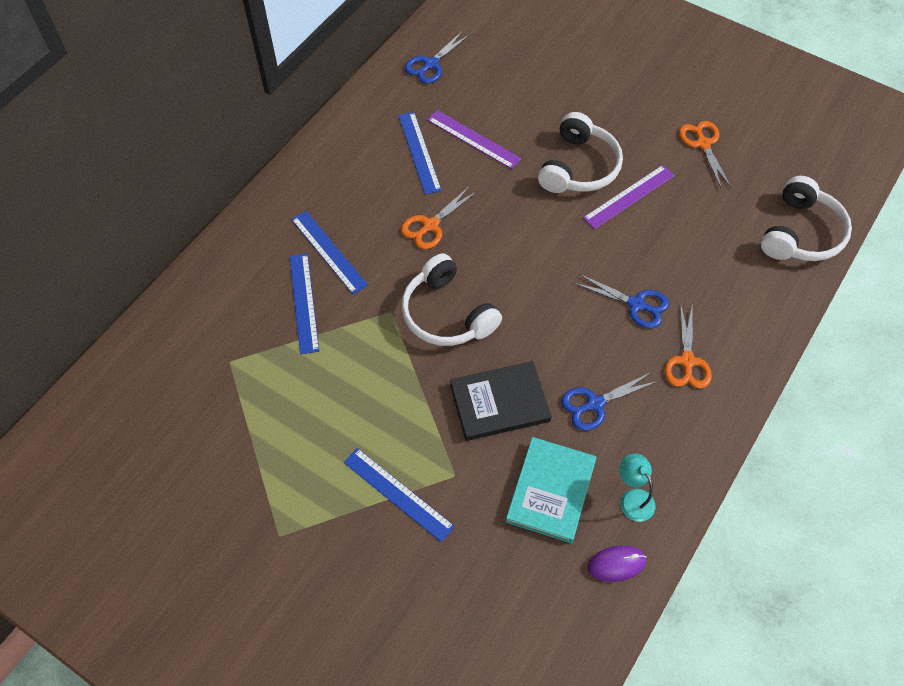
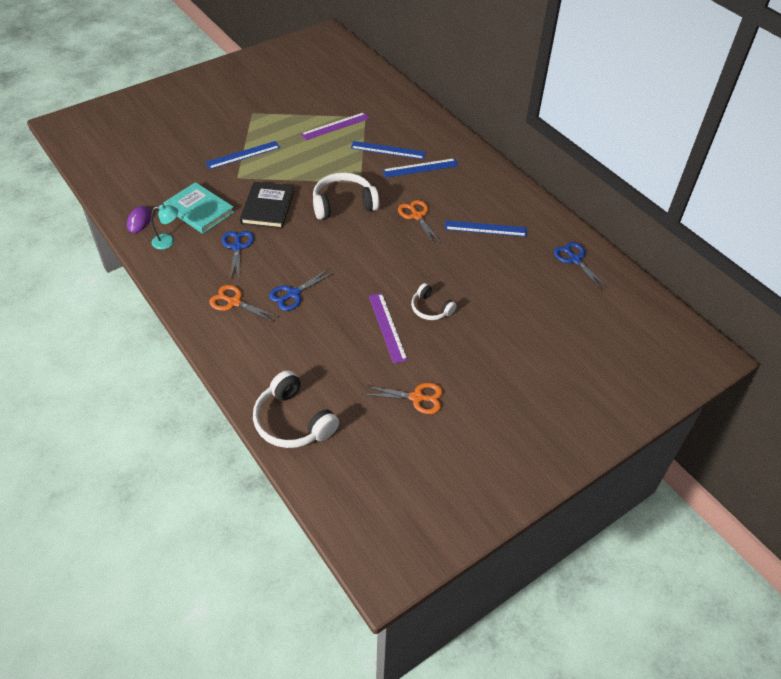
camera: 110 degrees right, 10 degrees down
(473, 139) = (486, 260): purple ruler -> purple ruler (335, 126)
(578, 167) = (431, 308): white headphones -> white headphones, size x0.59

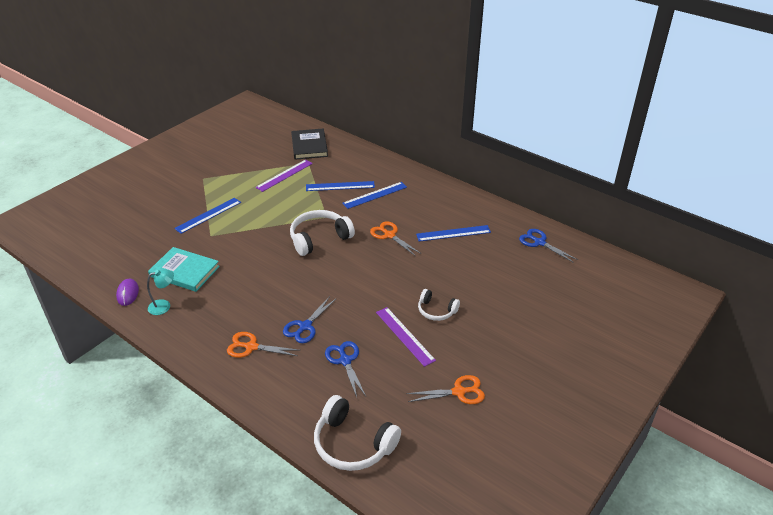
camera: 15 degrees left, 10 degrees down
(237, 247) = (234, 296): blue scissors -> blue scissors (345, 360)
(268, 207) = (250, 255): black book -> black book (309, 146)

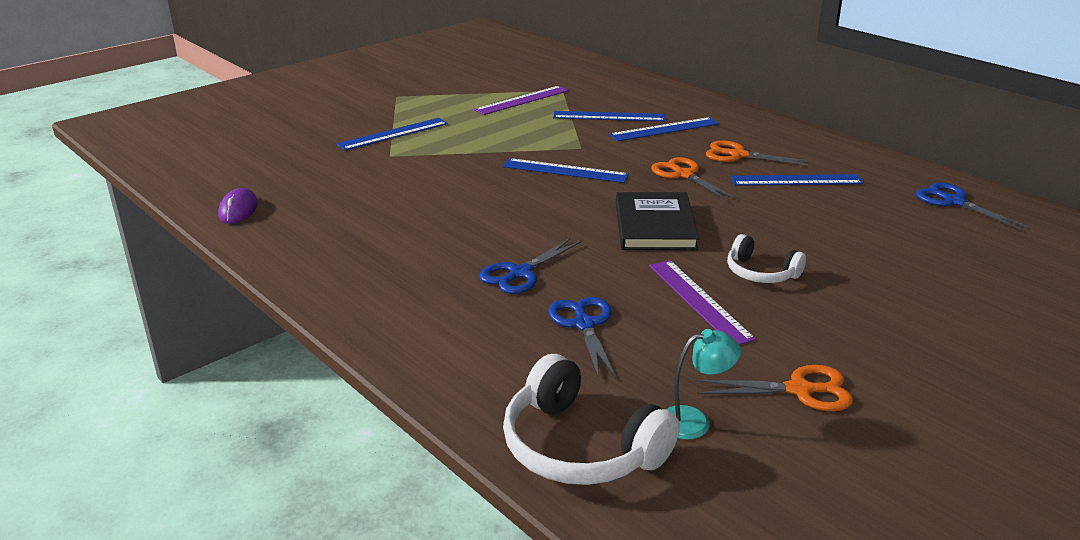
camera: 10 degrees right, 10 degrees down
(164, 306) = (290, 228): turquoise lamp -> turquoise lamp (694, 421)
(184, 271) = (337, 192): turquoise book -> none
(251, 347) = (420, 291): orange scissors -> orange scissors (737, 155)
(309, 146) = (567, 73): black book -> black book (655, 226)
(319, 238) = (565, 171): white headphones -> blue ruler

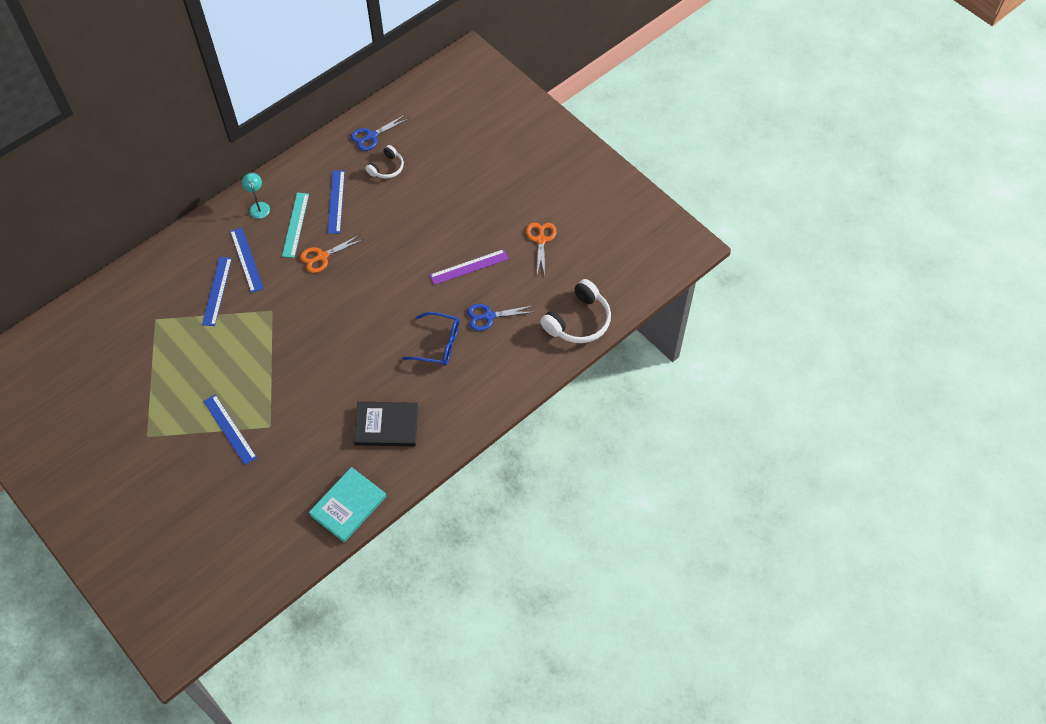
camera: 90 degrees left, 30 degrees up
(238, 210) = (348, 506): purple mouse -> turquoise book
(520, 273) = (438, 344): blue scissors -> blue glasses
(522, 100) = (173, 346): purple ruler -> none
(565, 171) = (308, 320): blue ruler -> none
(655, 226) = (388, 278): black book -> black book (386, 425)
(694, 421) = (561, 280): turquoise lamp -> turquoise lamp (259, 206)
(737, 155) = (295, 224): orange scissors -> turquoise ruler
(761, 273) = (443, 237): white headphones -> white headphones (387, 168)

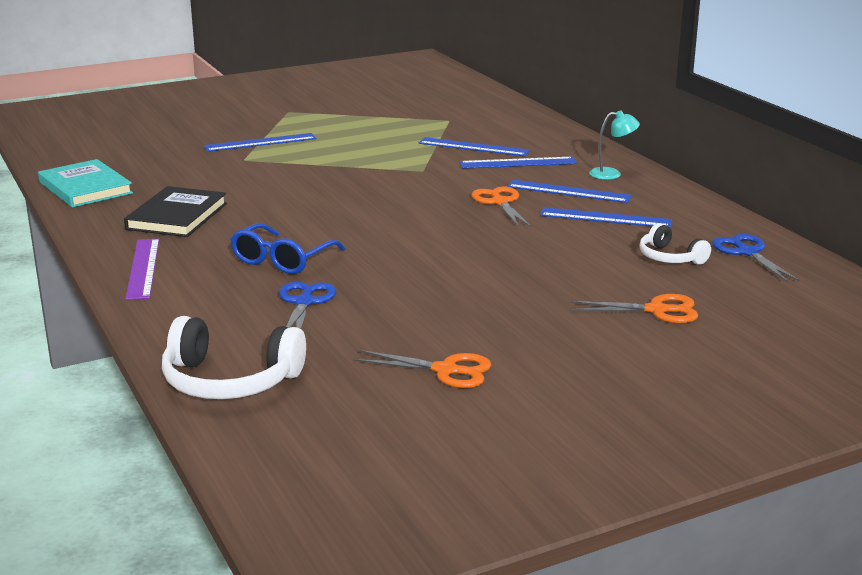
camera: 105 degrees right, 35 degrees down
(295, 224) = (569, 191): turquoise ruler -> blue ruler
(454, 168) = (657, 310): none -> orange scissors
(469, 267) = (419, 298): purple ruler -> purple ruler (143, 268)
(578, 321) = (230, 380): white headphones -> white headphones turned 45 degrees counterclockwise

